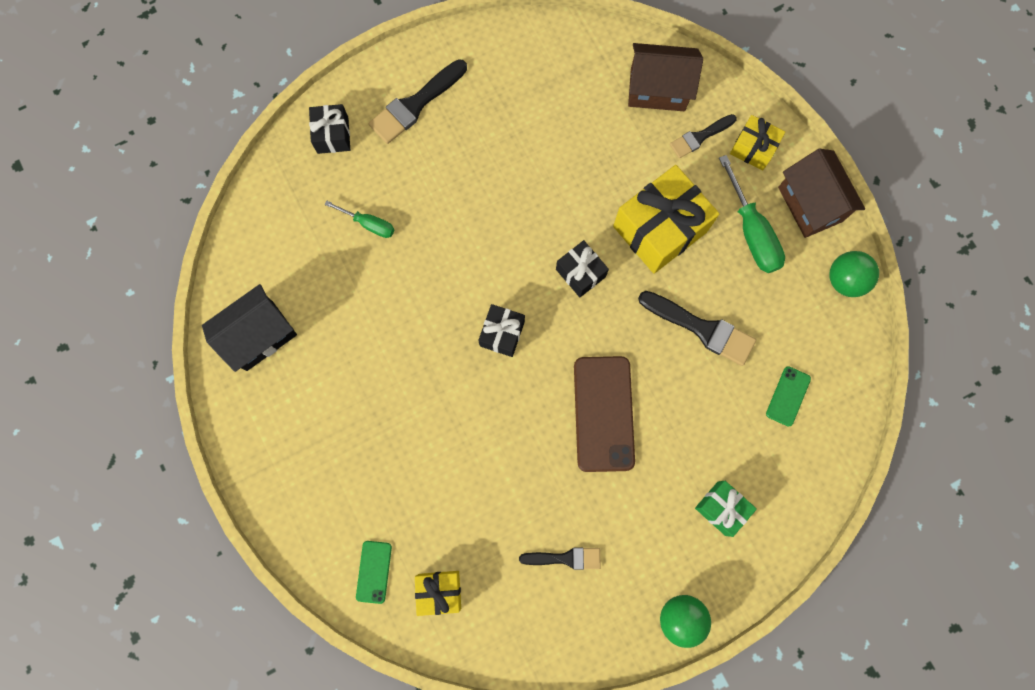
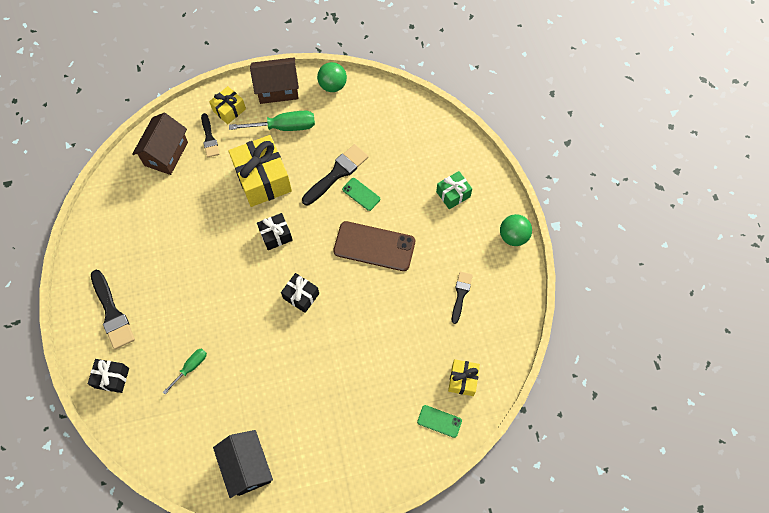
camera: 75 degrees left, 10 degrees down
(788, 396) = (395, 137): green phone -> green phone (361, 194)

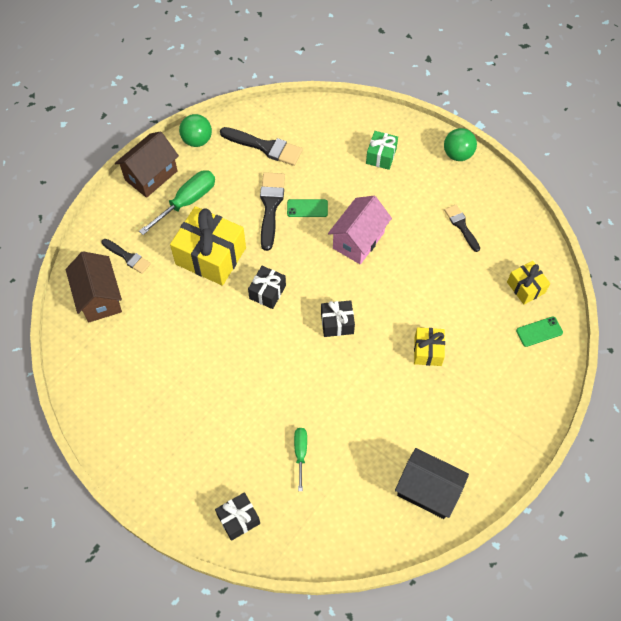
camera: 40 degrees left, 5 degrees down
(112, 313) = (183, 466): black brush -> black brush (265, 147)
(229, 110) = (123, 222): yellow gift -> yellow gift (428, 351)
(374, 246) = (358, 240): brown phone -> pink house

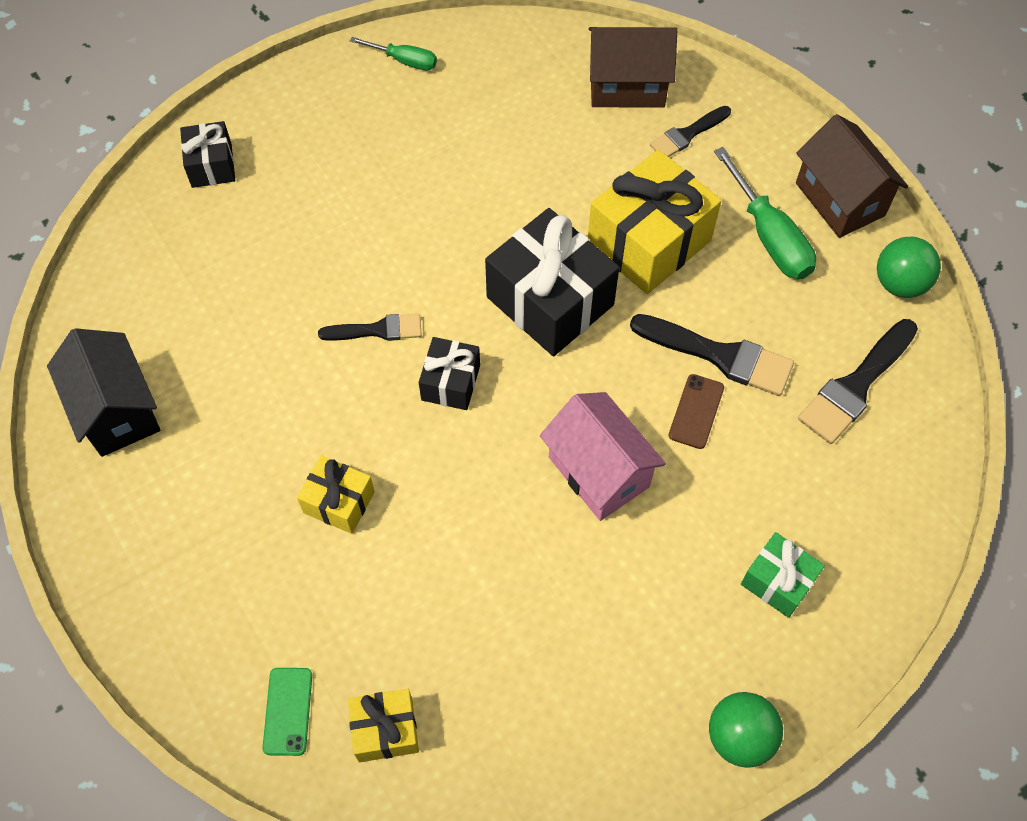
camera: 110 degrees right, 0 degrees up
(267, 292) = (550, 301): black gift -> black gift, size x1.88
(300, 453) = (263, 264): green screwdriver -> green screwdriver (404, 61)
(307, 208) = (696, 411): green phone -> brown phone
(428, 491) = (117, 410): black house -> black house turned 75 degrees counterclockwise
(461, 226) = (564, 668): black brush -> black brush (377, 330)

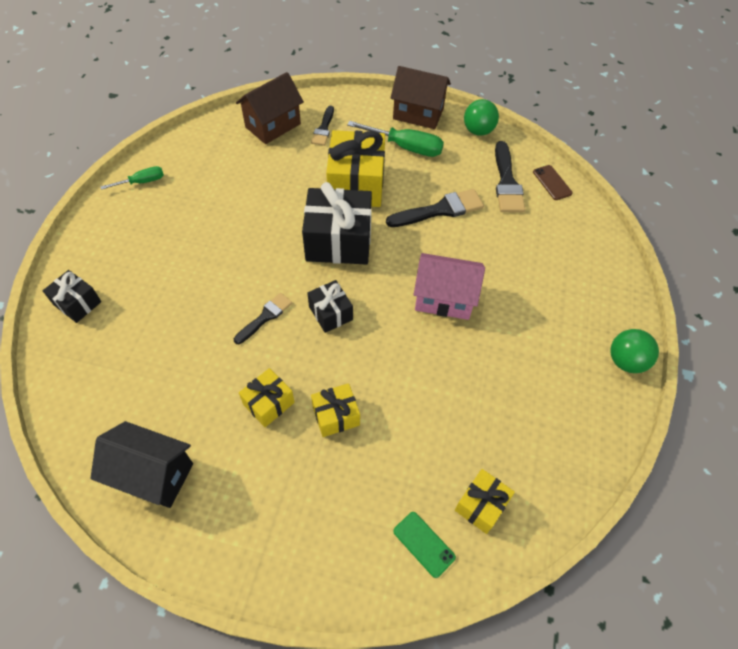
camera: 45 degrees left, 5 degrees down
(287, 430) = (268, 403): none -> yellow gift
(696, 411) = (456, 240): brown phone -> brown phone (552, 182)
(778, 581) = (567, 284): green gift -> none

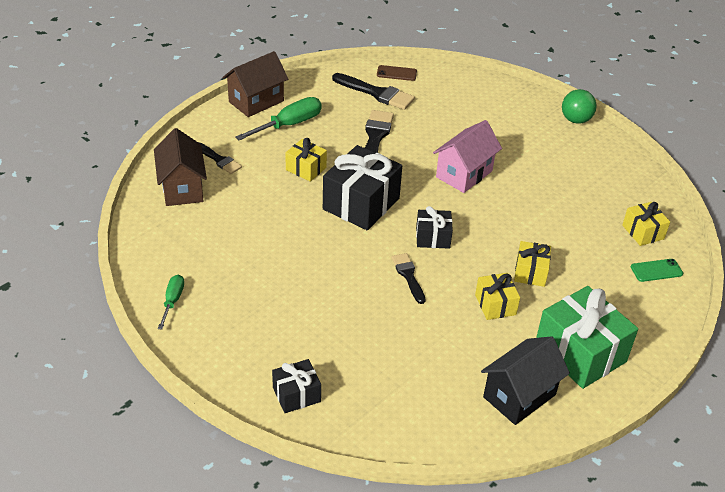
camera: 60 degrees left, 15 degrees down
(242, 509) = (580, 353): none -> green gift
(356, 184) = (306, 168): yellow gift -> yellow gift, size x0.53
(478, 131) = (308, 81): green ball -> none

